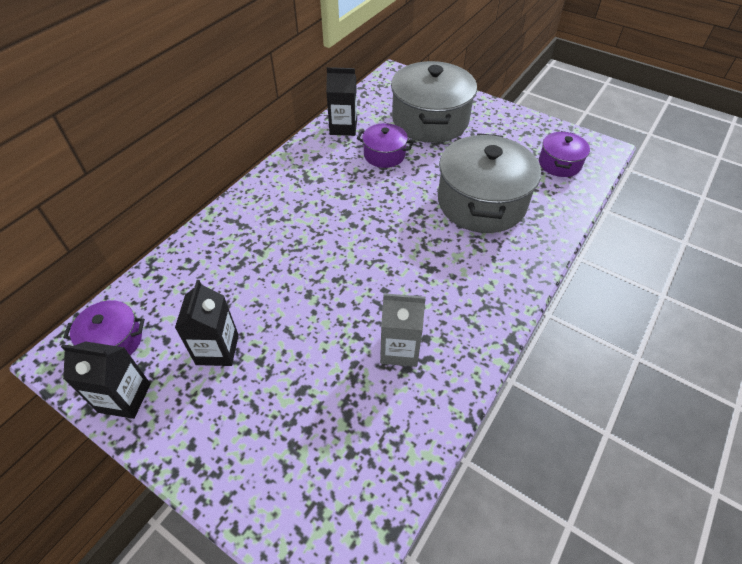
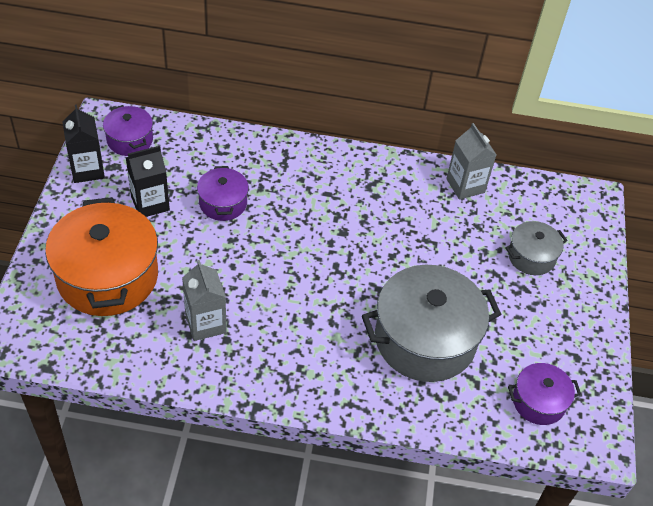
camera: 60 degrees right, 0 degrees up
(293, 423) = (107, 276): none -> orange pot
(343, 127) = (465, 185): black carton -> grey carton
(384, 155) = (445, 234): purple pot -> purple pot (223, 203)
(430, 120) = (531, 256): grey pot -> grey pot, size x0.51

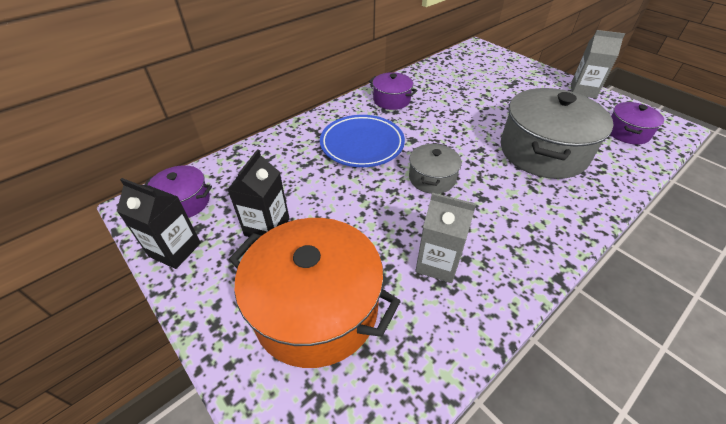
camera: 45 degrees left, 5 degrees down
(223, 203) = (319, 183): purple pot -> purple pot (391, 100)
(299, 200) = (362, 144): none -> blue plate
(465, 185) = (425, 77): grey carton -> grey carton (583, 91)
(531, 256) = (503, 82): grey pot -> grey pot (432, 178)

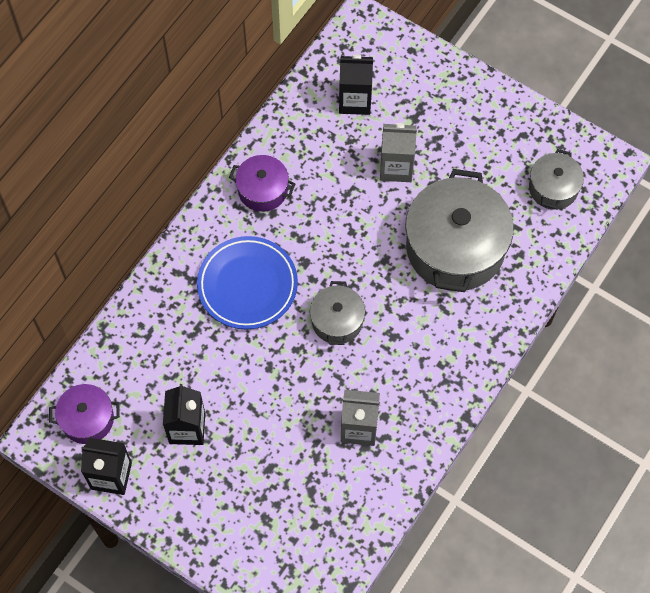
camera: 15 degrees left, 20 degrees up
(316, 308) = (264, 499): orange pot -> none
(468, 73) = (355, 100): none -> black carton
(583, 91) = (509, 110): grey carton -> grey carton (396, 167)
(627, 132) = (553, 188): purple pot -> grey pot

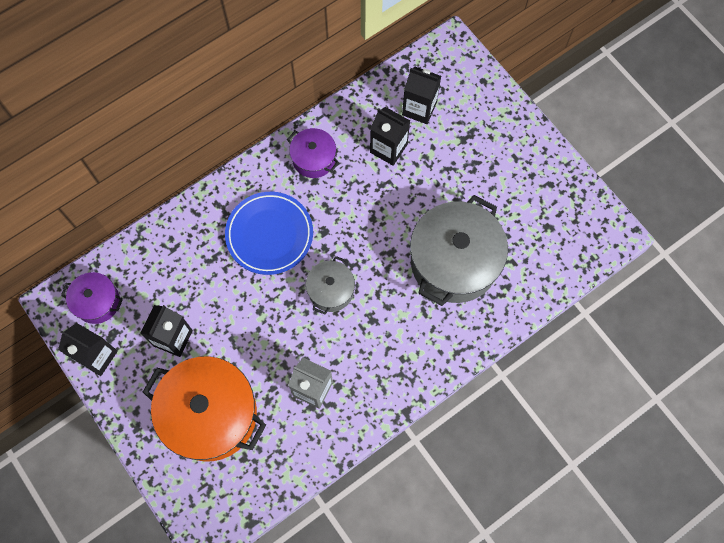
camera: 20 degrees right, 5 degrees up
(261, 492) = (210, 414): none -> orange pot
(339, 153) = (388, 148): none -> black carton
(396, 167) = (431, 176): grey carton -> none
(553, 188) = (558, 238): grey pot -> none

